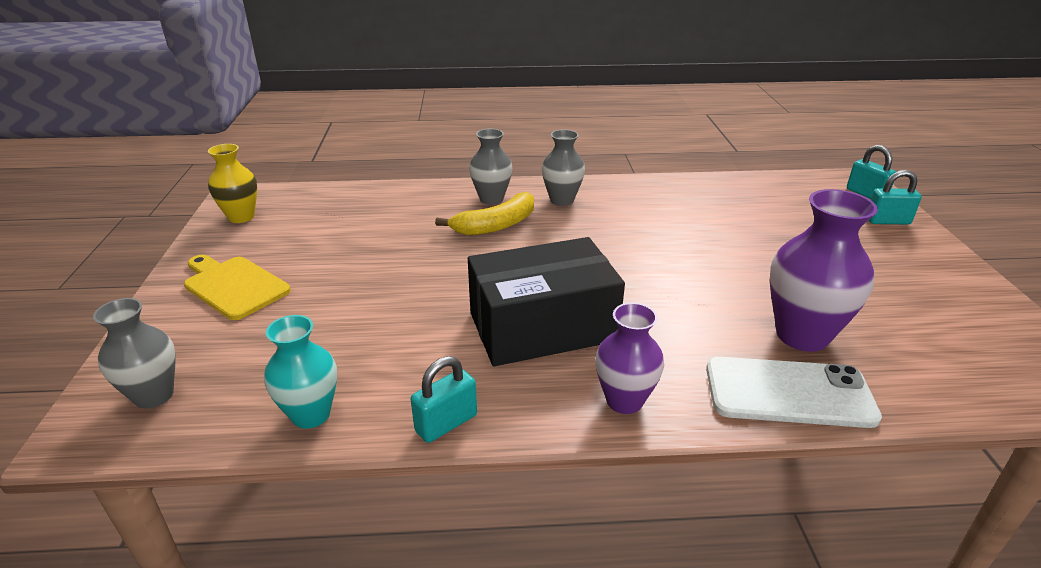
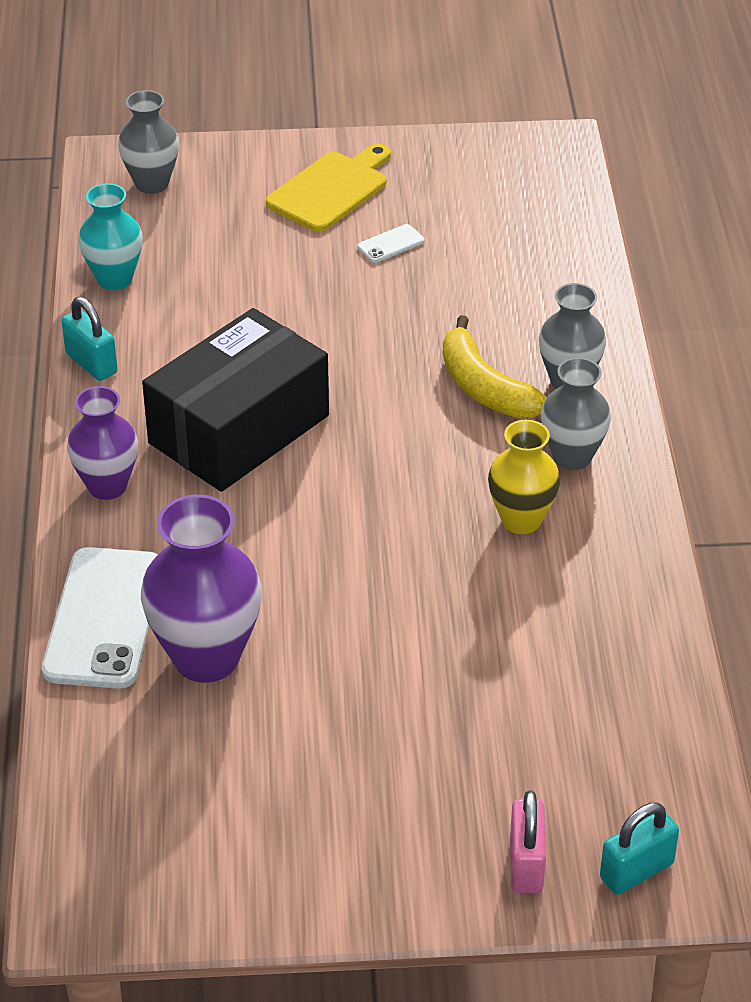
camera: 90 degrees right, 10 degrees up
(241, 217) = (495, 160): yellow vase -> yellow vase (521, 520)
(323, 259) = (390, 244): none -> white phone
(542, 327) = (239, 429): black box -> black box turned 60 degrees clockwise
(887, 221) = (526, 864): turquoise padlock -> pink padlock

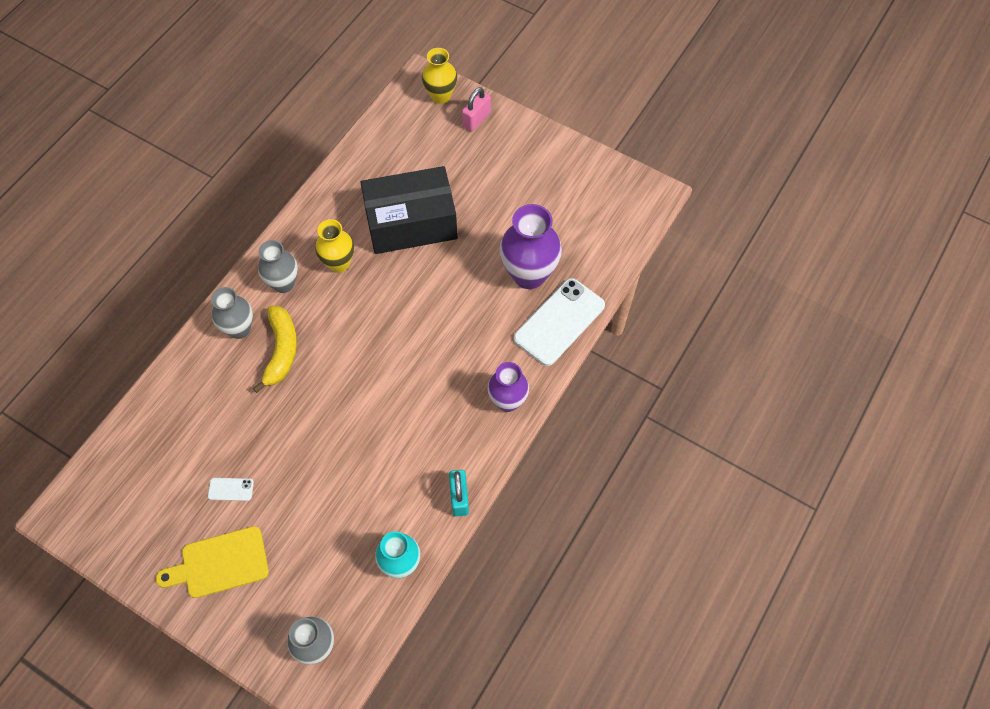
camera: 145 degrees left, 20 degrees up
(239, 429) = (419, 399): black box -> black box (411, 223)
(636, 871) = (440, 96): turquoise padlock -> yellow vase

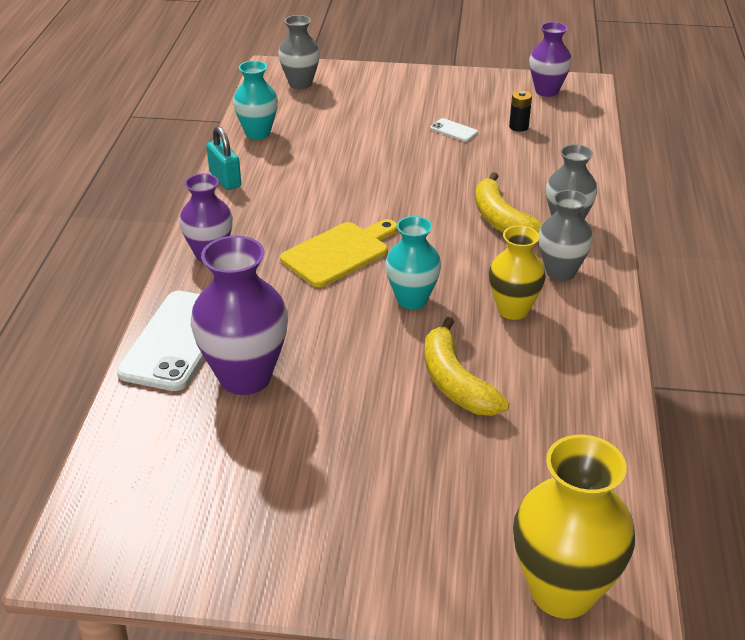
camera: 155 degrees right, 25 degrees down
(101, 520) = (546, 91): none -> purple vase
(173, 470) = (518, 127): none -> black battery
(220, 563) = (420, 97): yellow cutting board -> yellow cutting board (339, 253)
(231, 489) = (454, 130): white phone -> white phone turned 60 degrees clockwise
(395, 298) = (412, 300): none -> turquoise vase
(411, 223) = (456, 382): black box -> yellow banana
(440, 96) = (562, 592): yellow vase -> yellow vase, size x1.56
(476, 119) = (466, 572): pink padlock -> none

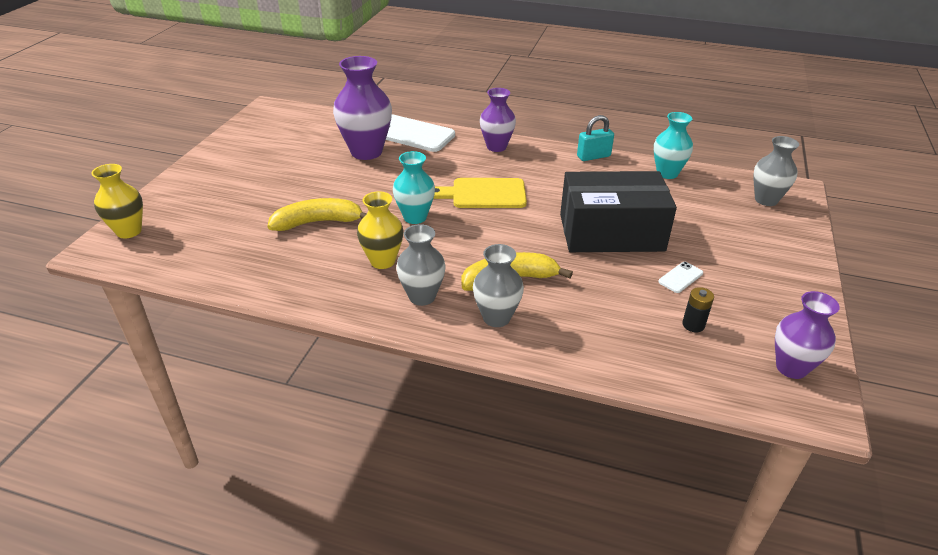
camera: 100 degrees right, 0 degrees up
(339, 253) = (484, 194): yellow cutting board -> yellow cutting board turned 120 degrees clockwise
(393, 165) = (611, 232): none -> black box
(562, 592) = (129, 231): yellow vase -> yellow vase, size x0.64

